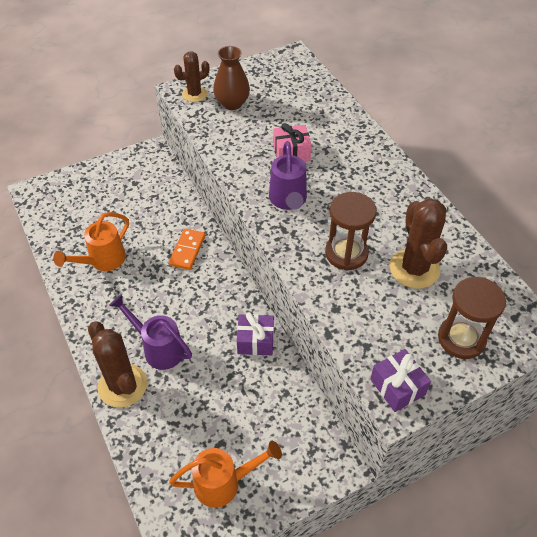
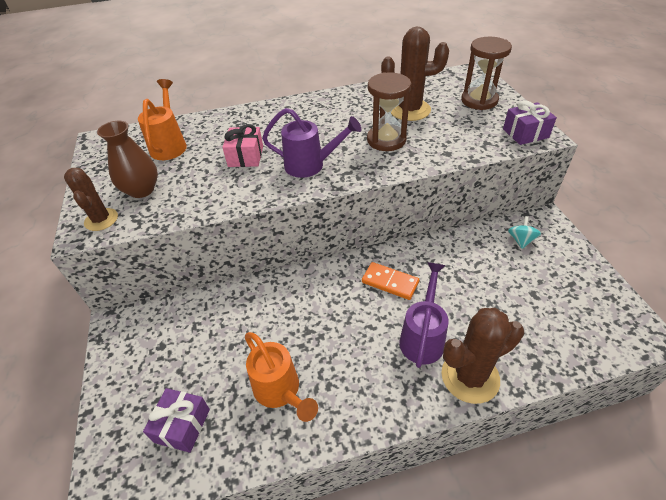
camera: 75 degrees left, 5 degrees down
(159, 348) = (423, 337): purple watering can -> purple watering can turned 150 degrees clockwise
(187, 250) = (293, 299): orange domino -> orange domino (390, 282)
(224, 483) = (574, 296): orange watering can -> orange watering can (169, 145)
(255, 341) = (421, 256): purple gift -> purple gift (182, 425)
(297, 436) = (521, 240): none -> turquoise spinning top

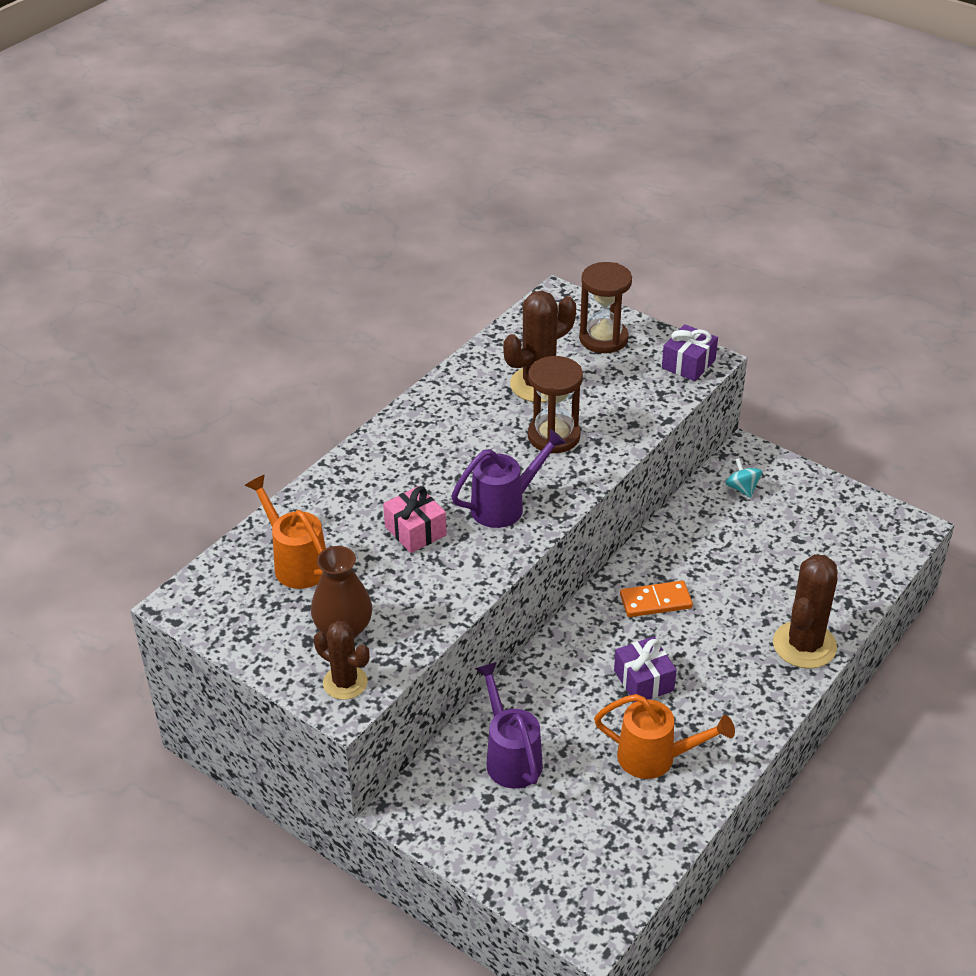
camera: 40 degrees left, 5 degrees down
(182, 425) = (597, 840): purple gift -> purple gift (643, 680)
(423, 337) = (735, 635): purple watering can -> purple watering can (510, 757)

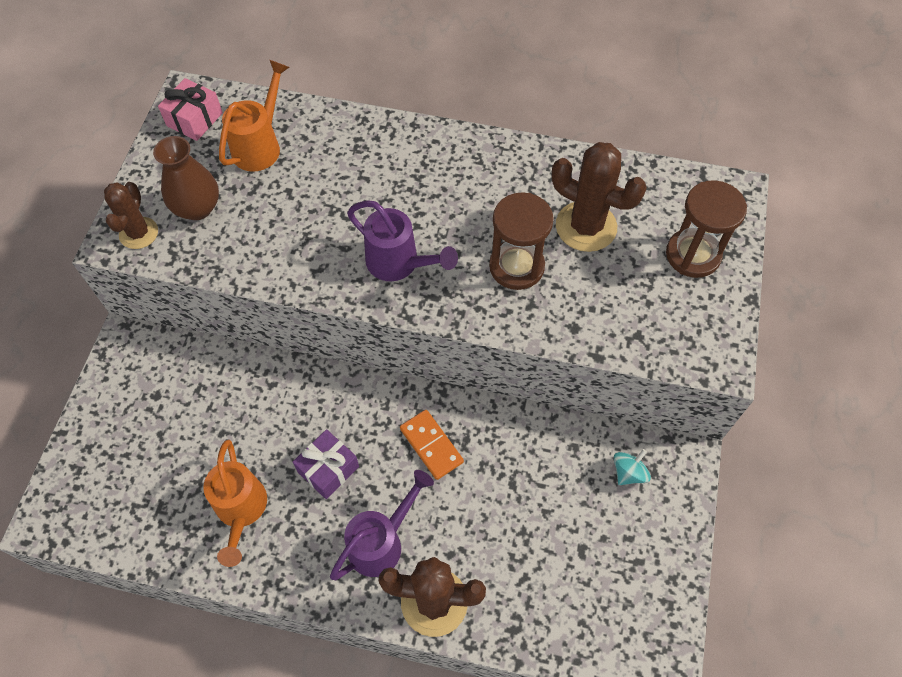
camera: 65 degrees right, 20 degrees up
(415, 531) = (335, 210): pink gift -> pink gift (194, 119)
(510, 757) = (203, 396): purple watering can -> purple watering can (381, 542)
(688, 364) = (702, 346): purple gift -> none

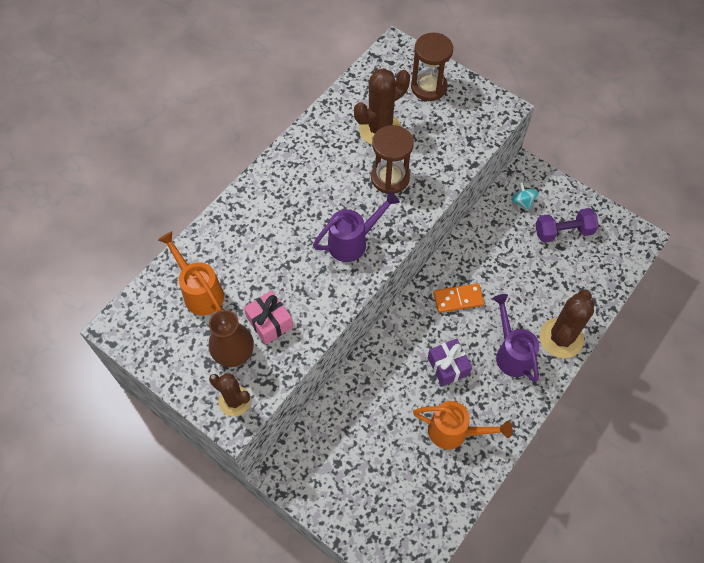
camera: 65 degrees left, 0 degrees up
(194, 119) = (145, 329): pink gift -> pink gift (269, 322)
(610, 546) = (563, 232): none -> purple dumbbell

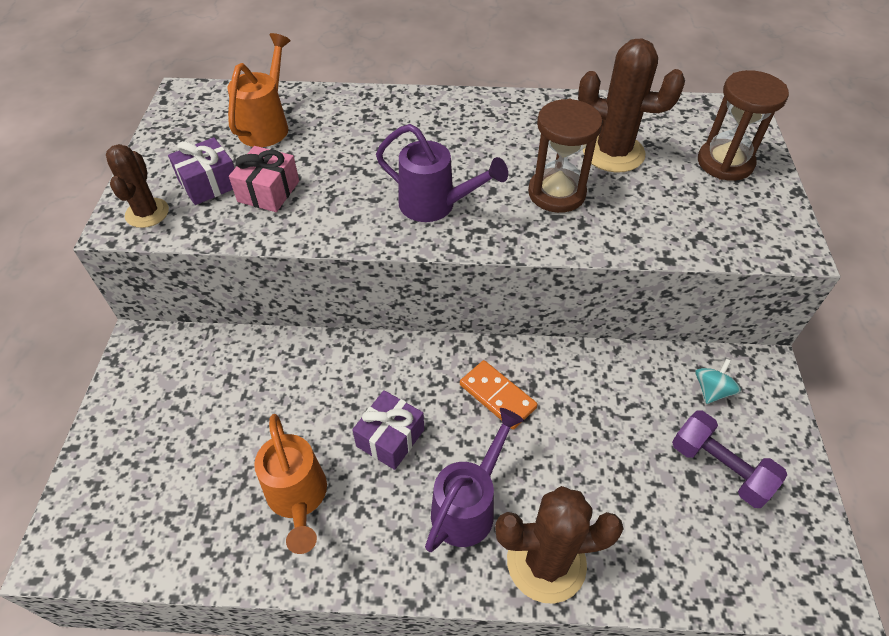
camera: 55 degrees right, 10 degrees down
(234, 353) = (209, 183): brown vase -> purple gift

